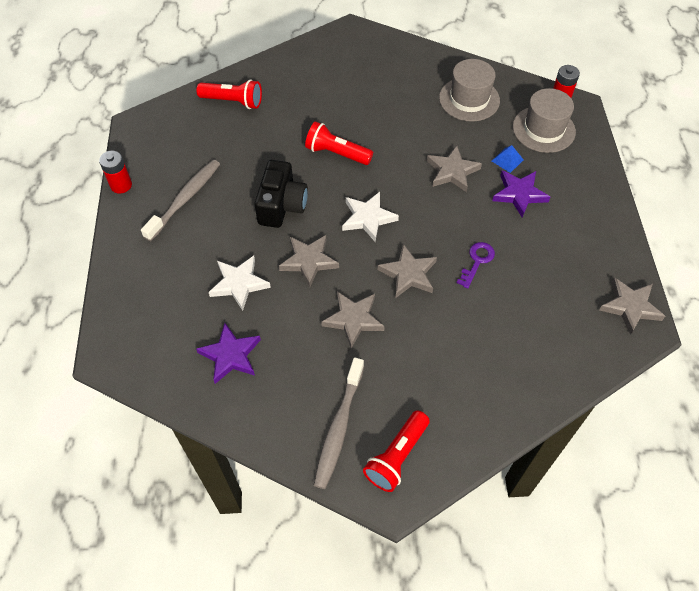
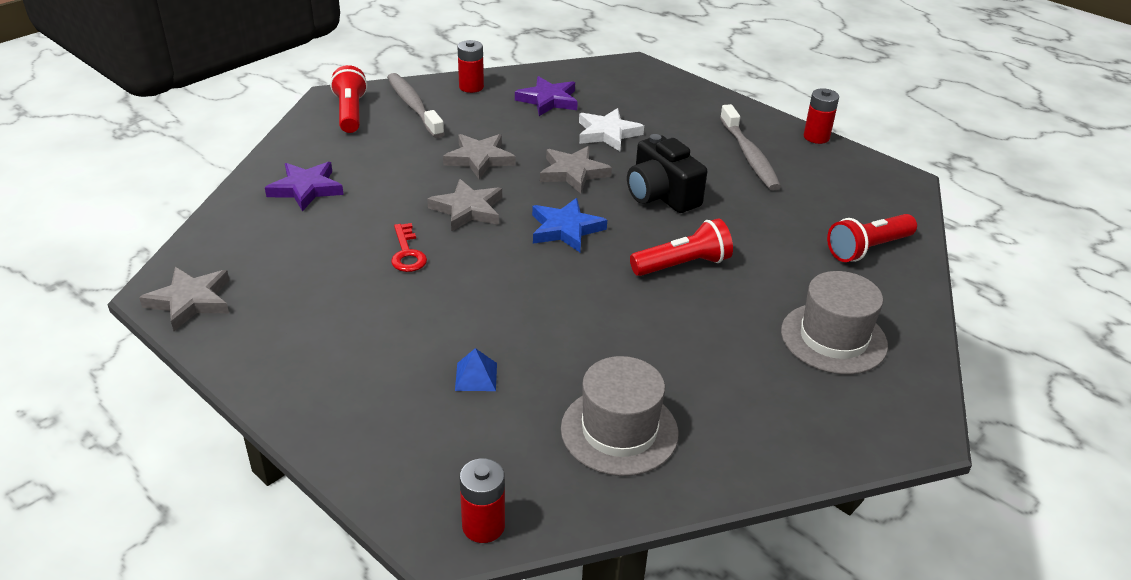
camera: 135 degrees right, 20 degrees down
(267, 422) = (471, 87): none -> red battery
(368, 218) = (565, 229): white star -> blue star
(452, 171) = (531, 322): grey star -> none
(477, 261) = (407, 253): purple key -> red key
(519, 194) = (421, 344): purple star -> purple star (306, 189)
(543, 129) = (465, 454): grey hat -> grey hat (833, 338)

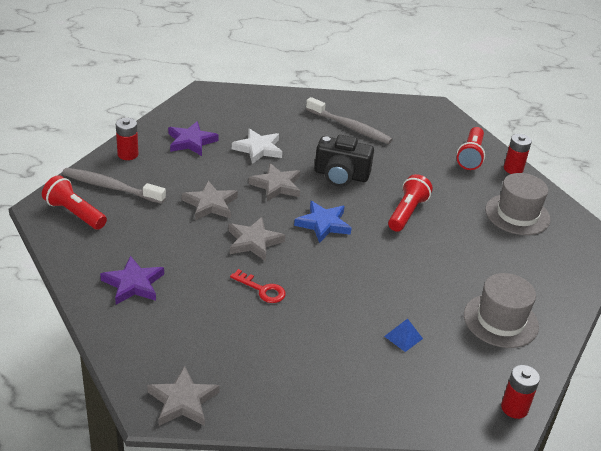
camera: 45 degrees left, 0 degrees up
(816, 137) = (366, 99): red battery -> red battery (513, 169)

